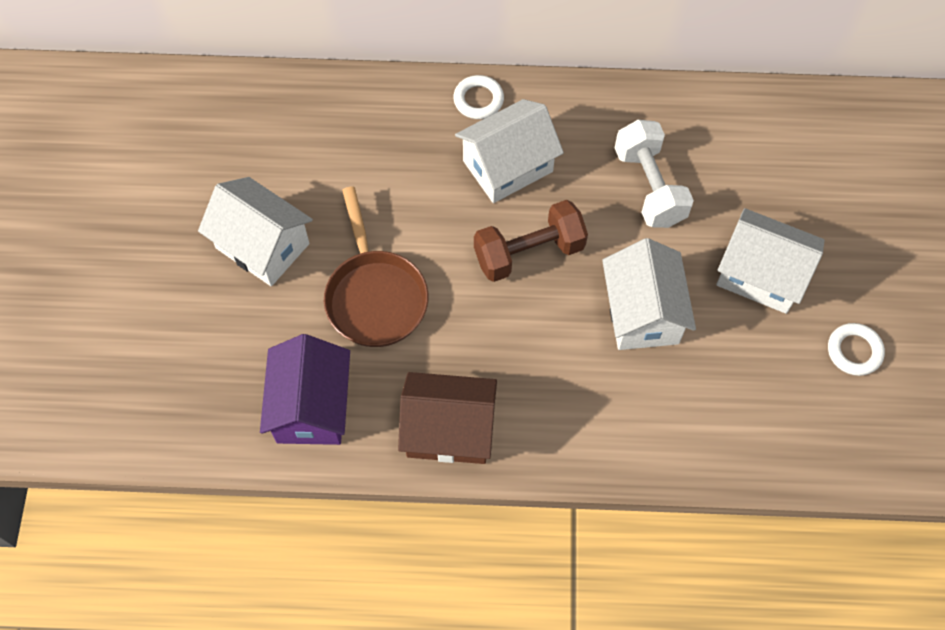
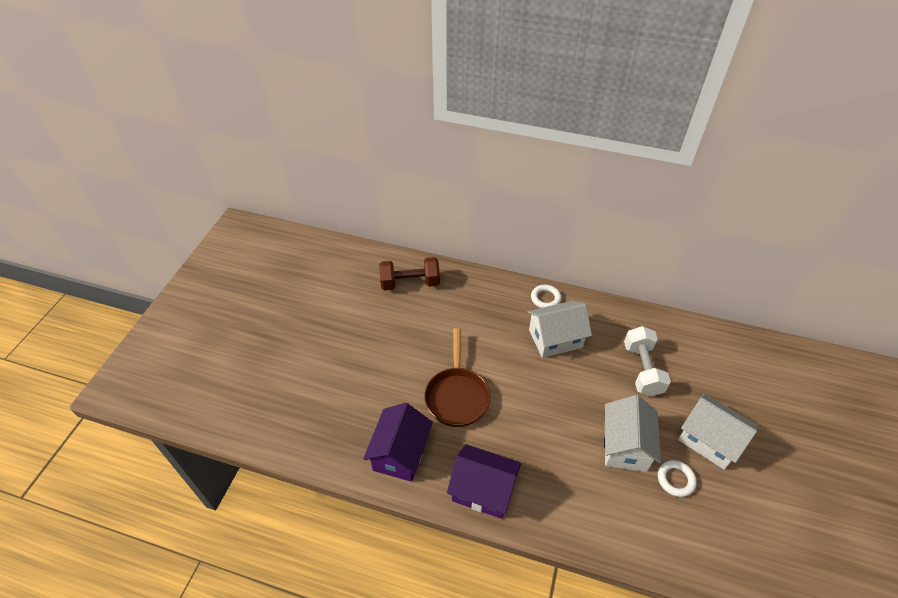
camera: 15 degrees right, 15 degrees down
(262, 246) = (398, 351): white house -> none
(449, 430) = (483, 490): brown house -> purple house
(529, 252) = (558, 391): brown dumbbell -> brown dumbbell (410, 283)
(854, 351) = (770, 507): white ring -> white ring (675, 480)

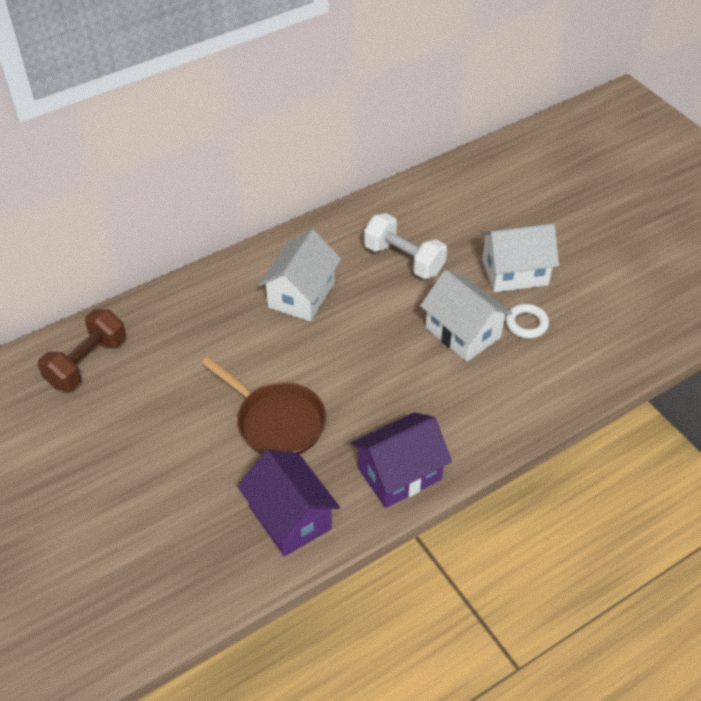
camera: 50 degrees left, 0 degrees up
(545, 298) = (247, 266): white ring -> none

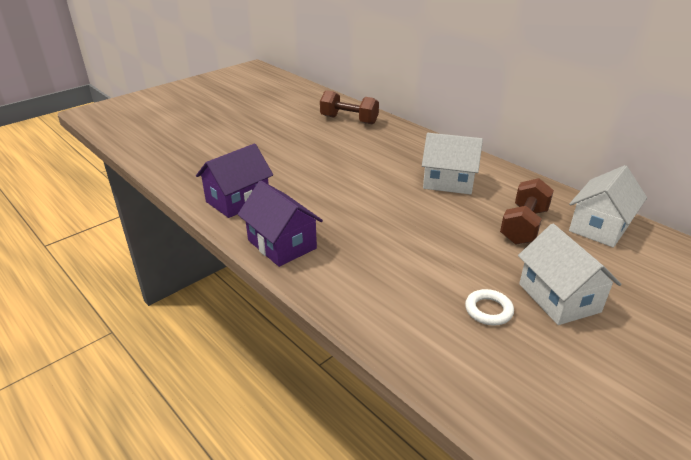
camera: 80 degrees right, 15 degrees down
(276, 422) = (320, 186): brown pan -> none
(404, 259) = (524, 226): white dumbbell -> brown dumbbell
(463, 332) = (453, 267): white house -> white house (599, 227)

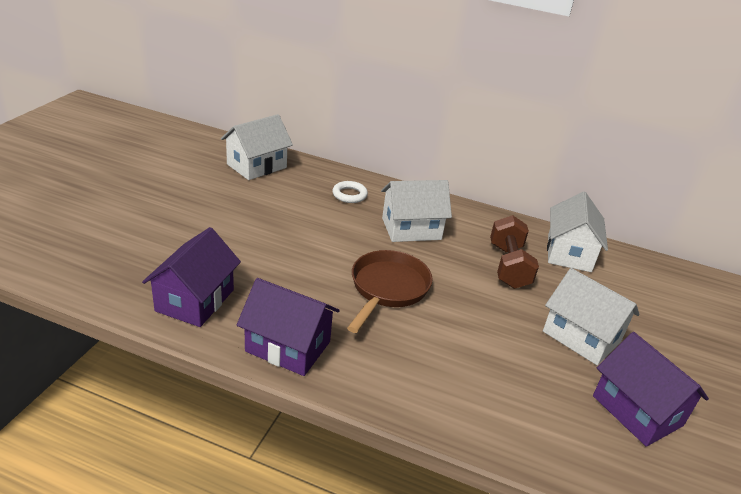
camera: 30 degrees left, 0 degrees up
(349, 120) = (257, 166): brown dumbbell -> white house
(393, 221) = (387, 289): none -> brown pan
(488, 310) = (535, 367): white ring -> white ring (349, 195)
(575, 374) = (637, 410): none -> purple house

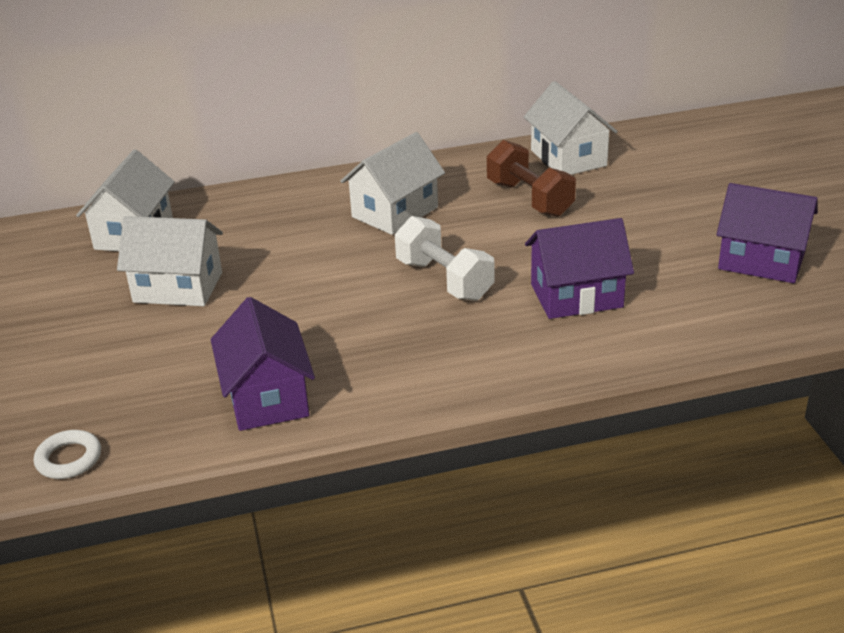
camera: 30 degrees left, 0 degrees up
(288, 346) = (419, 382): purple house -> purple house (576, 296)
(349, 195) = (285, 211): white ring -> white ring (69, 459)
(387, 289) = (444, 280): brown pan -> white dumbbell
(581, 336) = (659, 226): white house -> white house (178, 287)

